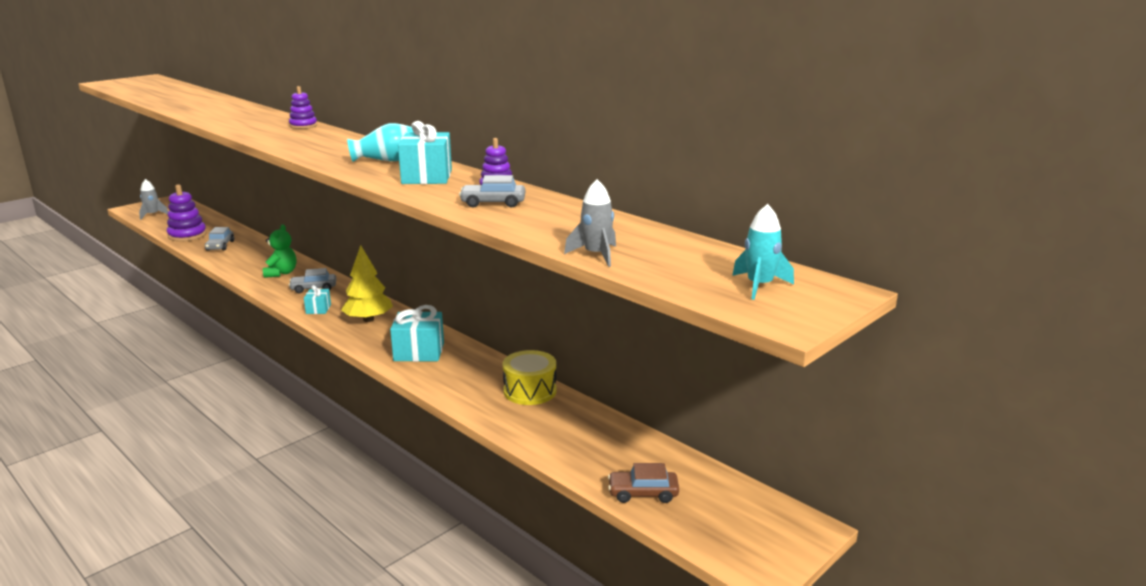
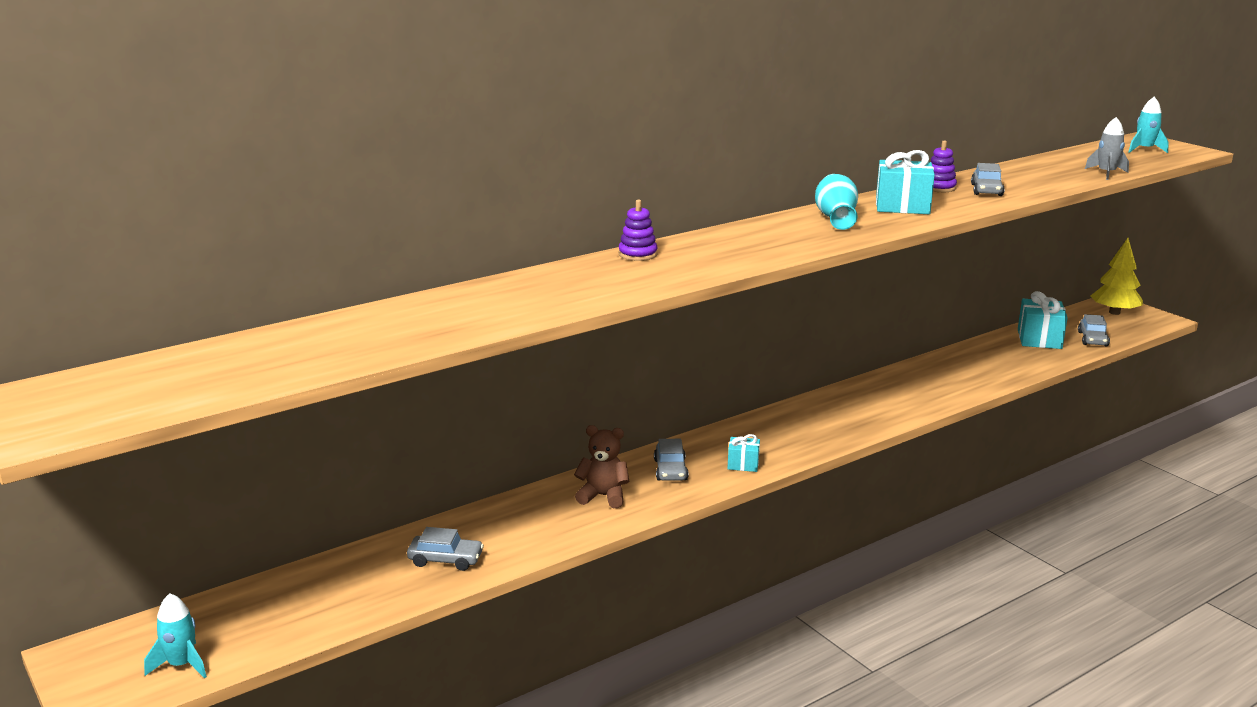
camera: 80 degrees left, 0 degrees up
(152, 215) = (181, 665): grey rocket -> turquoise rocket
(187, 235) = (362, 601): purple stacking toy -> none
(281, 273) = (603, 496): green teddy bear -> brown teddy bear
(368, 319) = (780, 433): yellow tree -> yellow tree (1114, 312)
(419, 352) = (867, 407): turquoise gift -> turquoise gift (1039, 339)
(530, 391) = (947, 363): yellow drum -> none
(643, 493) = (1092, 339): brown car -> grey car

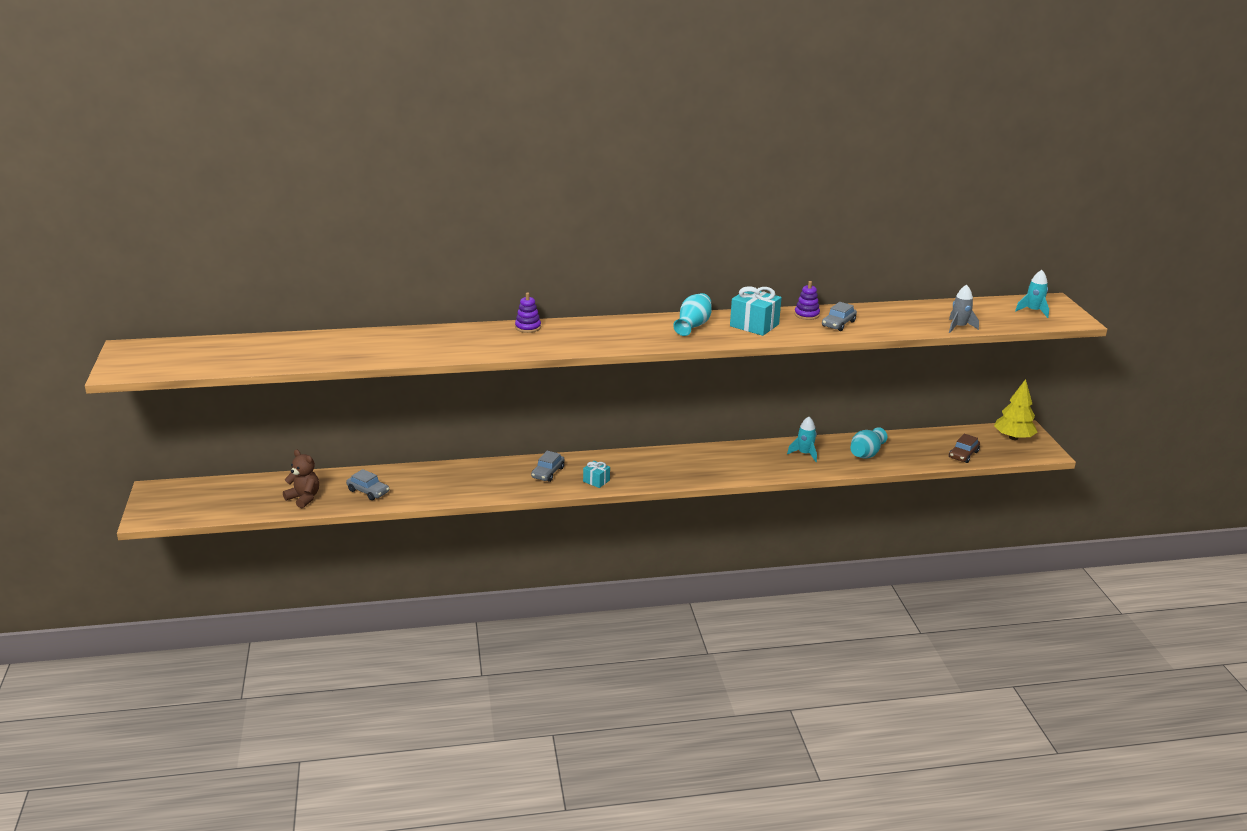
camera: 25 degrees right, 5 degrees up
(181, 665) = (196, 509): turquoise rocket -> turquoise rocket (804, 454)
(603, 496) = (490, 478): brown teddy bear -> brown teddy bear (304, 498)
(1000, 360) = (866, 454): none -> turquoise vase
(1039, 339) = (920, 445): turquoise gift -> none
(1092, 339) = (963, 455): grey car -> brown car

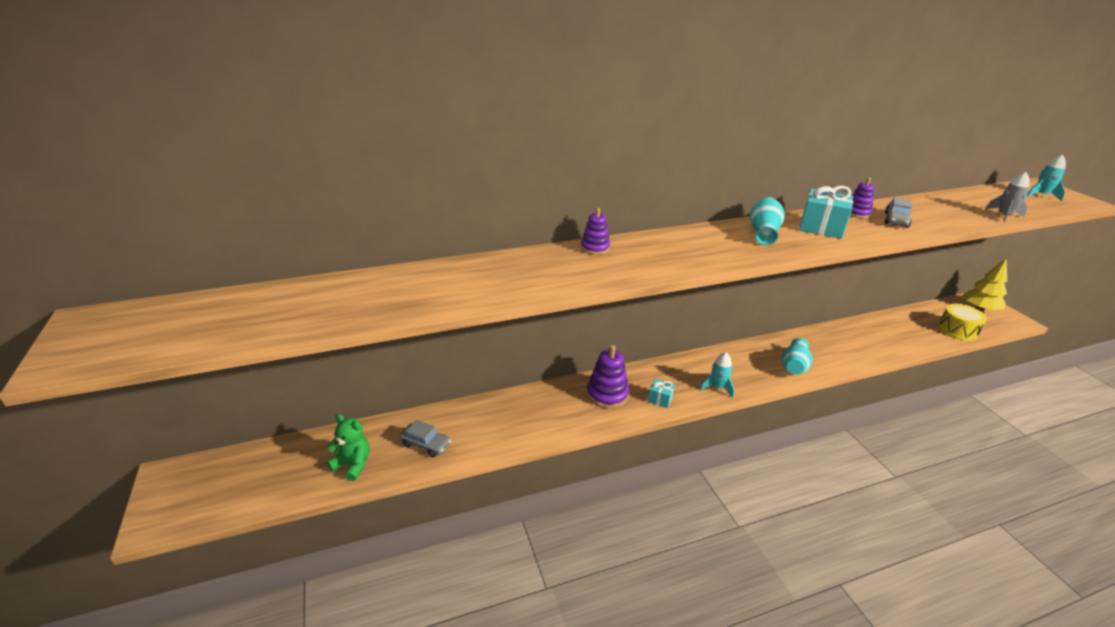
camera: 10 degrees left, 5 degrees up
(304, 498) = (353, 464): brown teddy bear -> green teddy bear
(548, 473) = (607, 394): grey car -> purple stacking toy
(804, 454) = (828, 344): turquoise rocket -> turquoise rocket (717, 387)
(866, 454) = (879, 338): turquoise vase -> turquoise vase (793, 367)
(963, 455) = (957, 330): brown car -> yellow drum

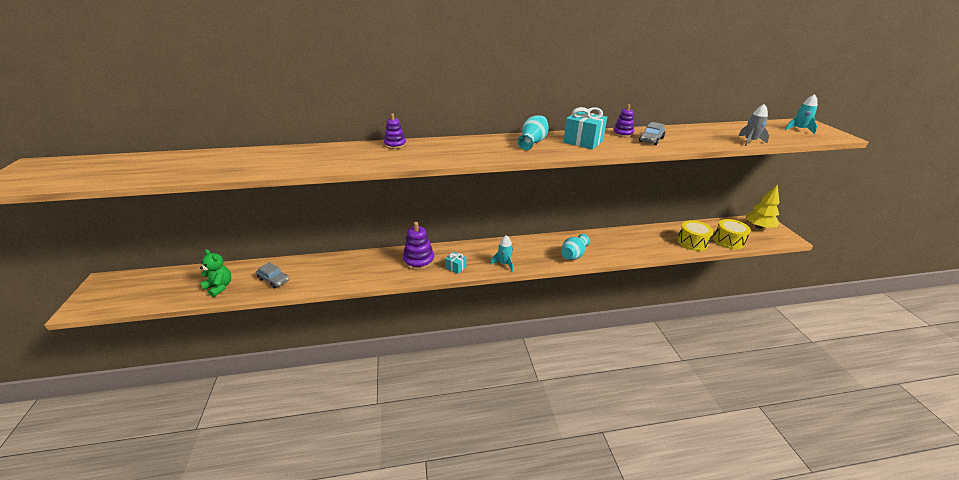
camera: 10 degrees right, 0 degrees up
(919, 336) = (692, 242): none -> yellow drum

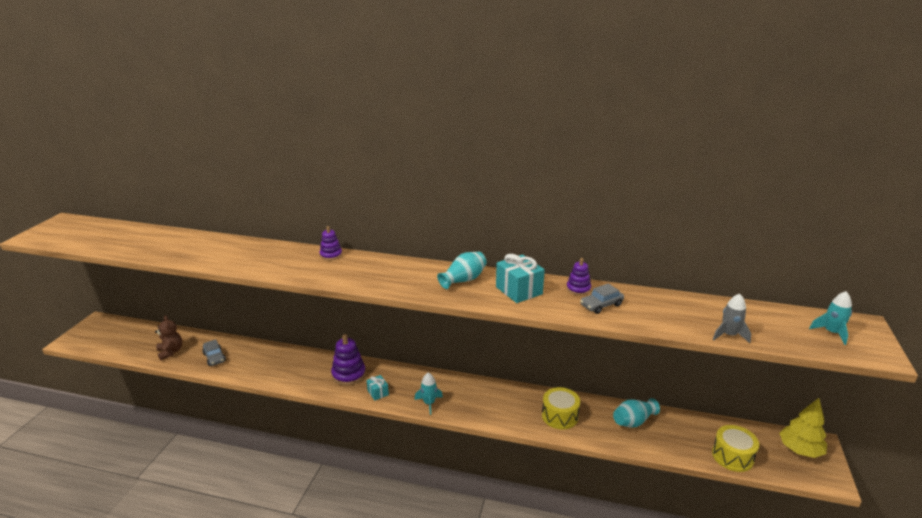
camera: 25 degrees right, 5 degrees down
(219, 287) = (170, 352): green teddy bear -> brown teddy bear
(573, 255) = (512, 416): turquoise vase -> turquoise vase (633, 421)
(692, 242) = (678, 443): yellow drum -> yellow drum (559, 416)

